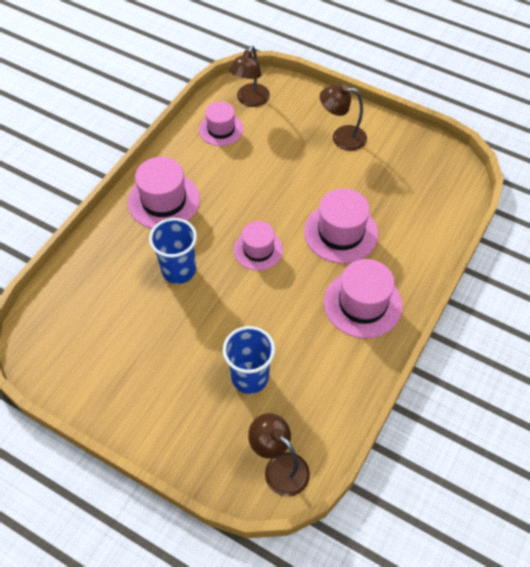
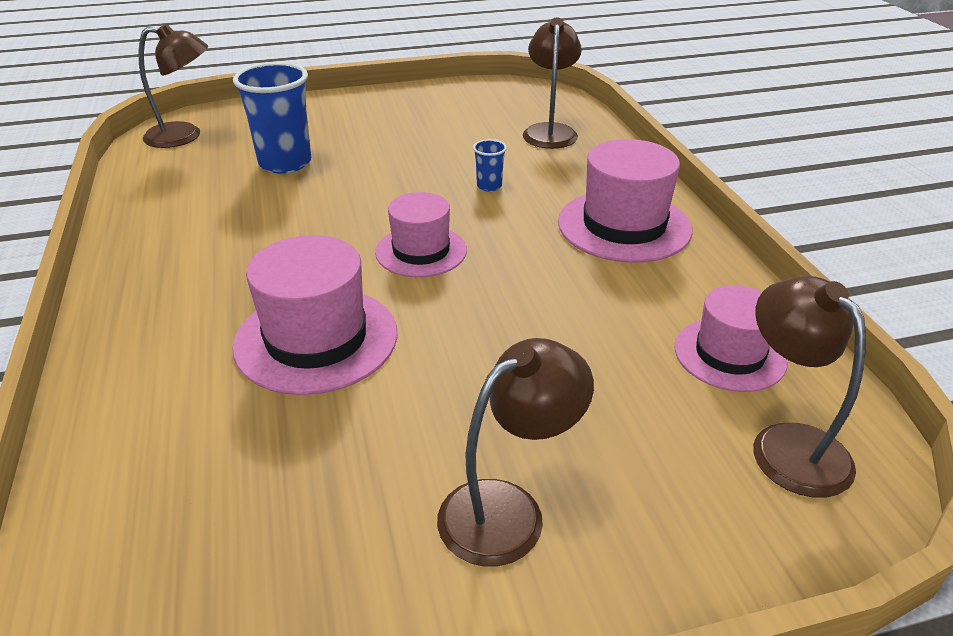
camera: 135 degrees right, 20 degrees down
(88, 292) = (550, 131): none -> brown lamp
(179, 270) = (489, 186): blue cup -> blue cup, size x0.46
(362, 303) = (193, 280): pink hat -> none

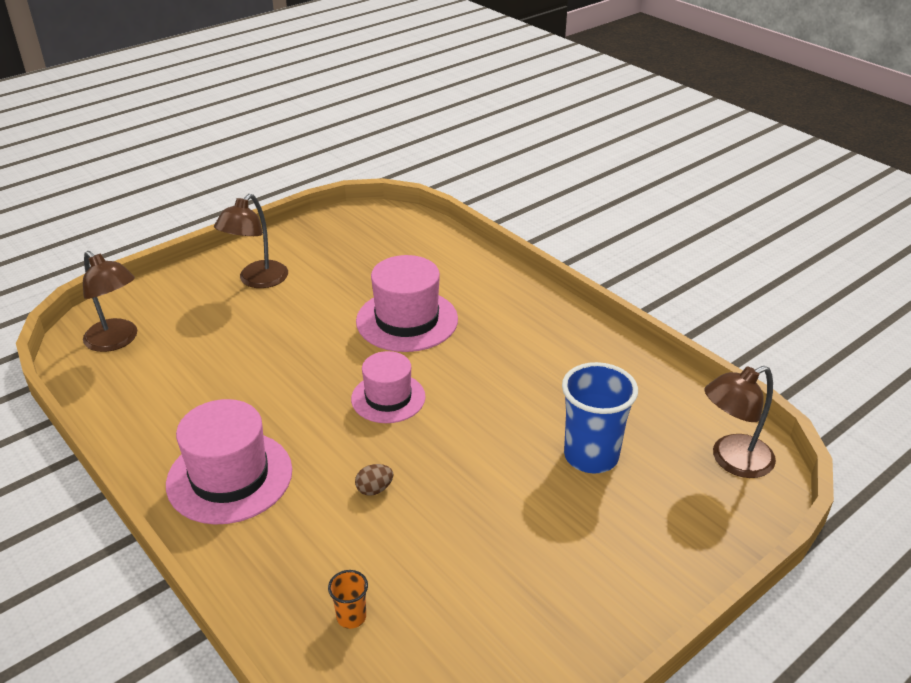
camera: 155 degrees right, 0 degrees up
(489, 186) = (374, 489): blue cup -> brown egg
(550, 131) = (351, 617): brown lamp -> orange cup
(729, 354) = (143, 382): pink hat -> none

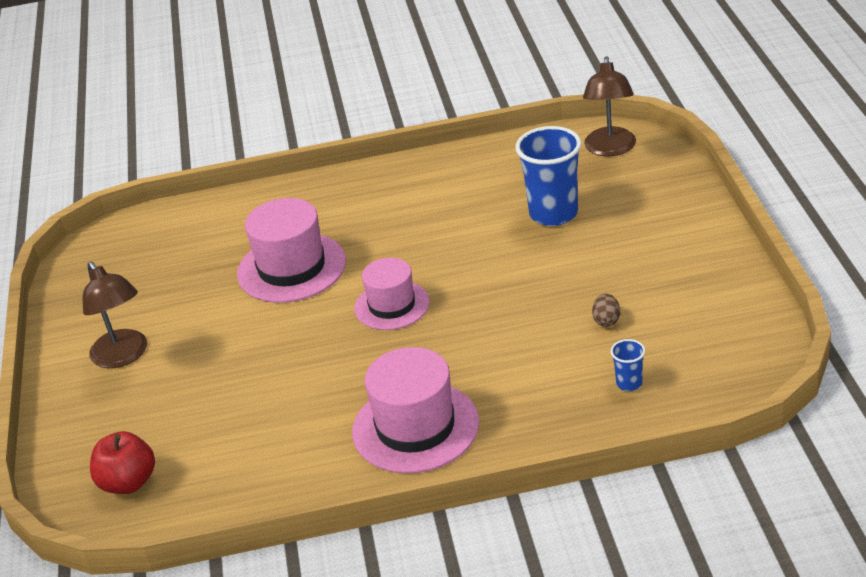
camera: 55 degrees left, 0 degrees up
(117, 341) = (128, 482): brown lamp -> red apple
(351, 617) = (629, 383): orange cup -> blue cup
(374, 489) = (500, 340): brown egg -> brown egg (606, 320)

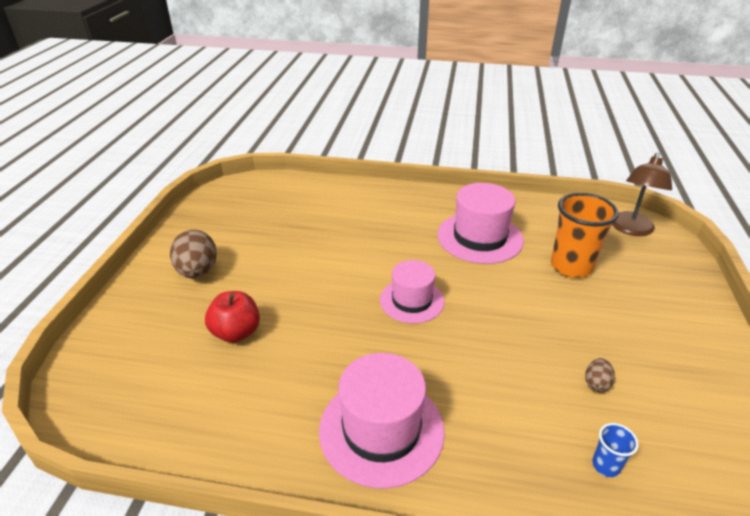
camera: 15 degrees right, 0 degrees up
(124, 356) = (198, 271): brown lamp -> brown egg
(128, 482) = (124, 385): red apple -> red apple (236, 332)
(291, 268) = (351, 244): pink hat -> pink hat (479, 237)
(553, 213) = (571, 266): blue cup -> orange cup

